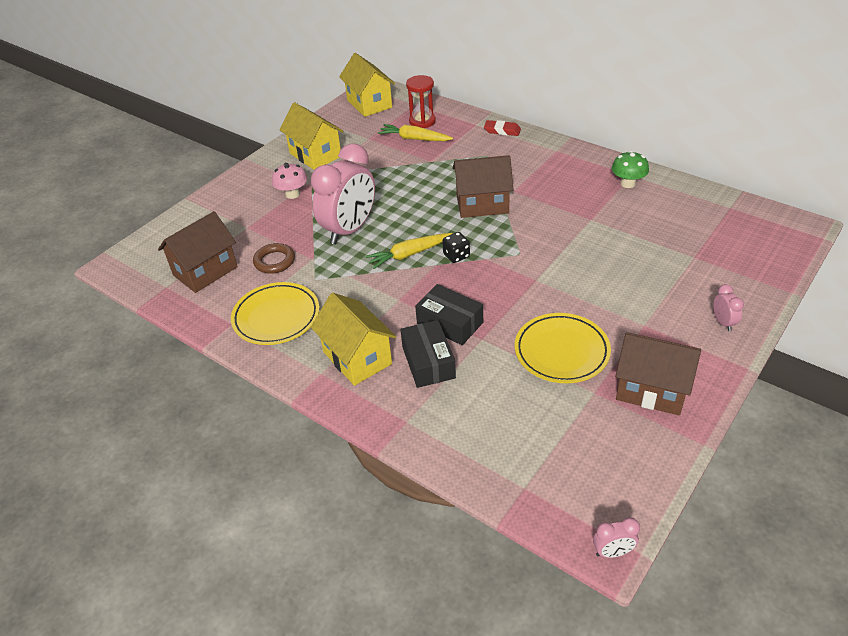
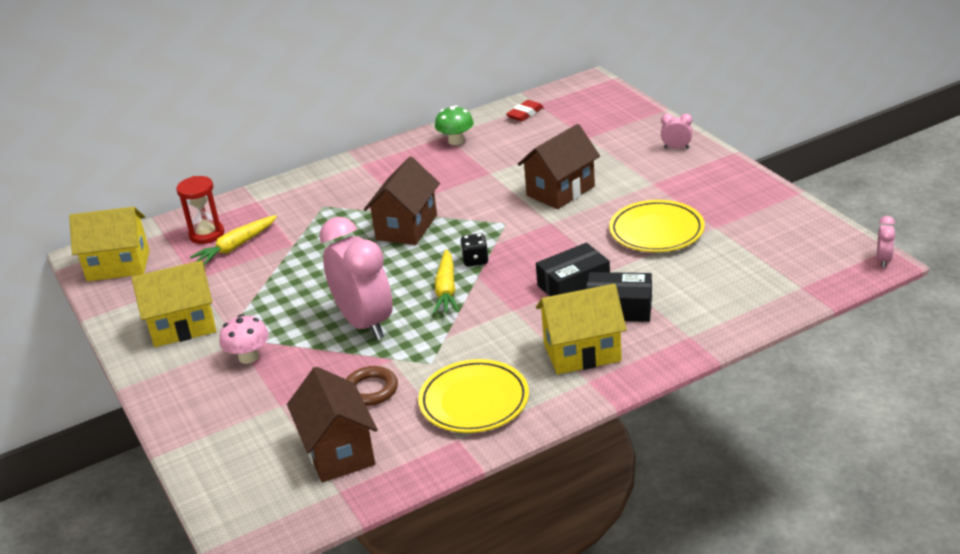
camera: 65 degrees left, 10 degrees down
(502, 131) = (289, 187): red eraser -> red eraser (525, 114)
(651, 390) = (729, 200): brown house -> brown house (560, 191)

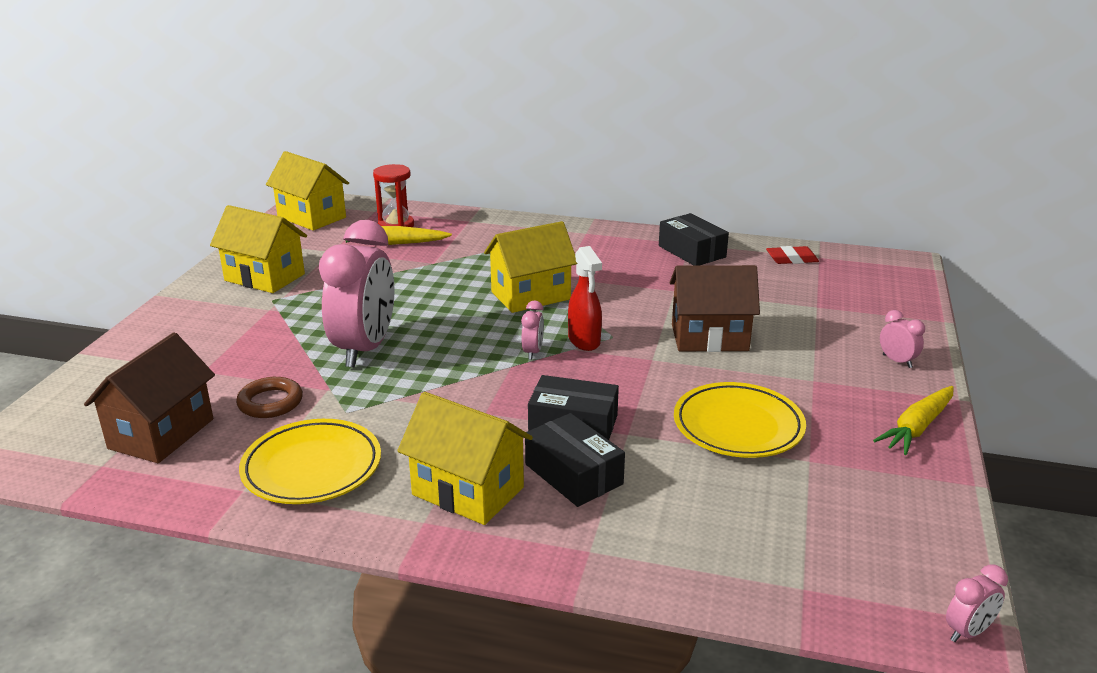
camera: 40 degrees right, 5 degrees down
(248, 357) = (254, 323): pink mushroom -> none
(406, 227) = (530, 295): brown house -> yellow house
(446, 290) = (467, 361): yellow carrot -> yellow carrot (917, 428)
(456, 141) = (691, 251): green mushroom -> black box
(475, 260) = (532, 352): black dice -> pink clock
(493, 235) = (584, 341): none -> red spray bottle

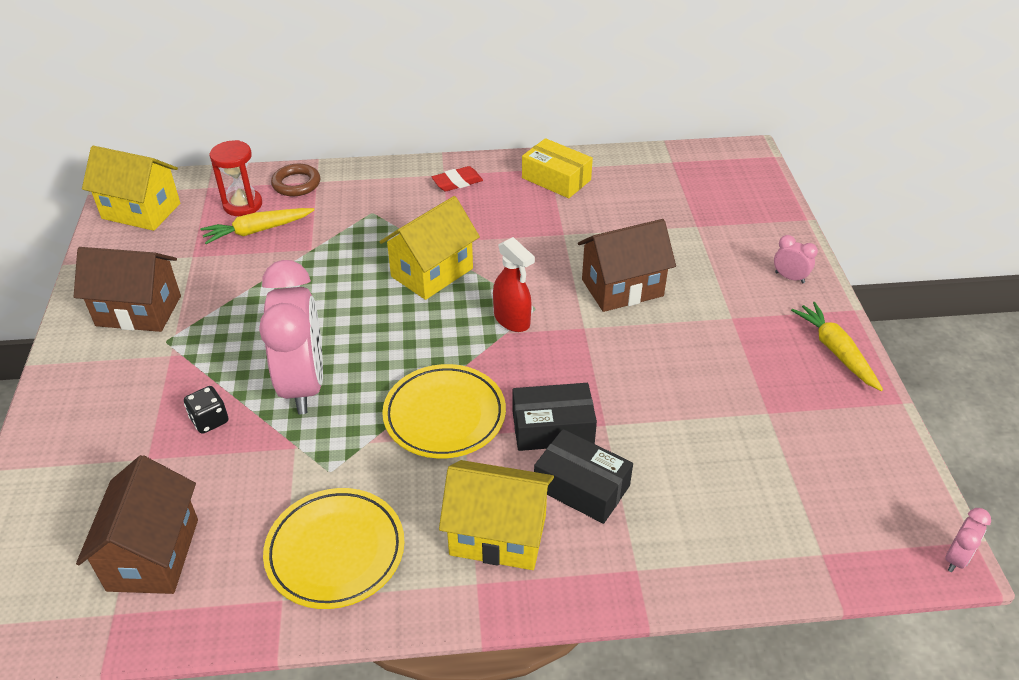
camera: 20 degrees left, 15 degrees up
(264, 277) = (138, 311): yellow house -> brown house
(270, 357) = (209, 420): none -> black dice
(270, 402) = (245, 481): brown ring -> brown ring (296, 184)
(532, 352) = (471, 347): pink clock -> none
(691, 251) = (556, 179): black box -> yellow box
(738, 426) = (694, 390): yellow plate -> yellow plate (444, 415)
(791, 259) = (650, 170): red eraser -> red eraser (457, 182)
(917, 428) = (836, 351): yellow carrot -> yellow carrot turned 135 degrees clockwise

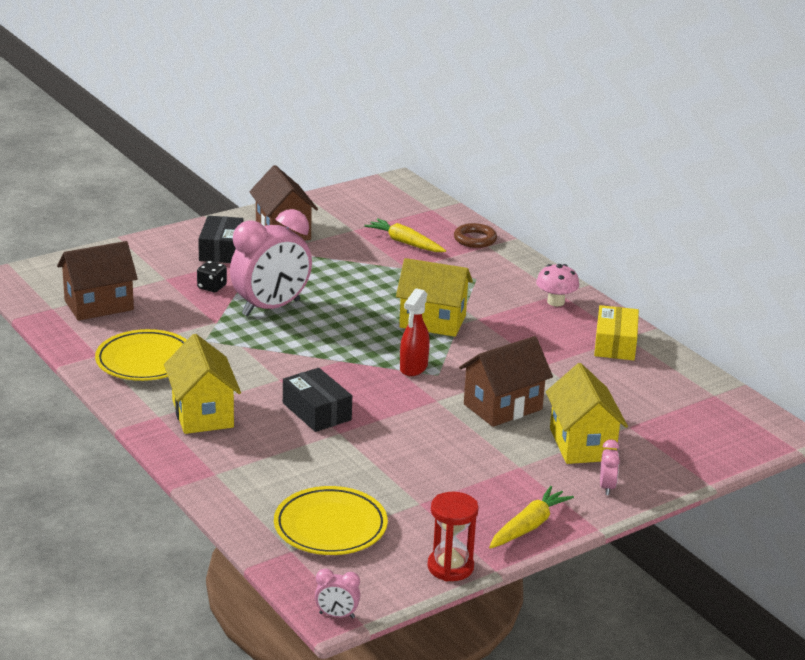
camera: 60 degrees right, 15 degrees down
(141, 211) = (379, 196): yellow house -> yellow house (582, 444)
(243, 205) = (427, 228): red hourglass -> red hourglass (450, 567)
(444, 415) = (290, 366): yellow plate -> yellow plate (330, 527)
(457, 182) = (556, 302): red eraser -> pink mushroom
(581, 486) = (271, 436): black box -> black box (221, 250)
(622, 288) = (502, 407): brown house -> brown house turned 75 degrees counterclockwise

